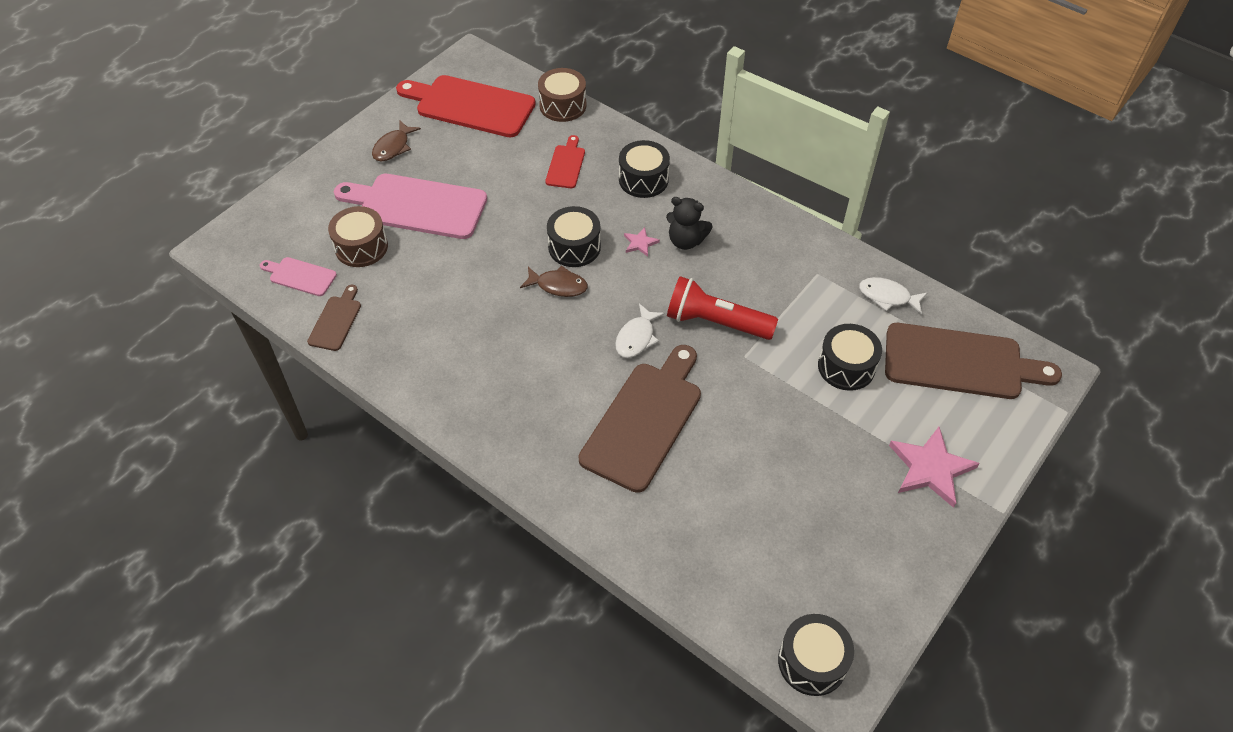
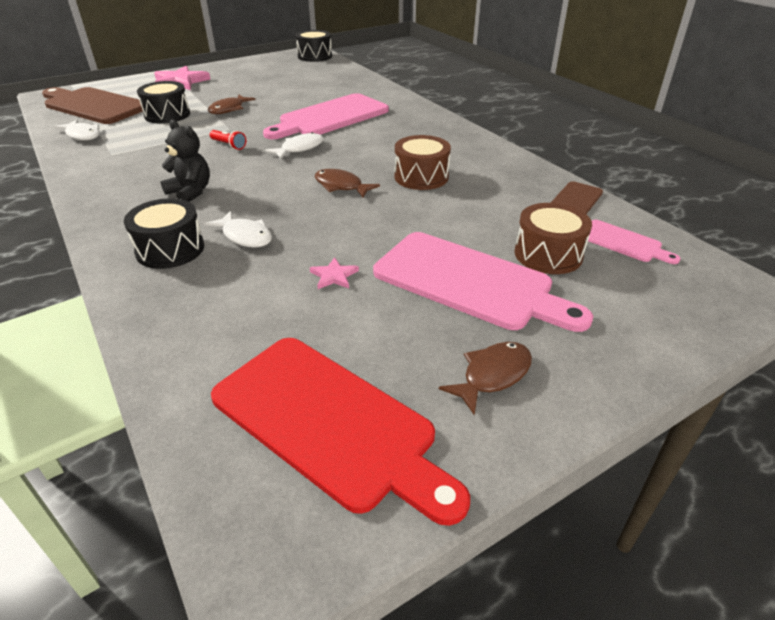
camera: 160 degrees left, 15 degrees down
(563, 105) = (173, 377): brown drum -> brown drum (421, 177)
(566, 165) = (246, 286): red cutting board -> none
(574, 247) = (303, 208): black drum -> none
(599, 205) = (245, 236): none -> white fish
(640, 243) = (235, 199): pink star -> pink star (334, 276)
(644, 420) = (330, 117): brown cutting board -> pink cutting board
(715, 322) = (229, 145): red flashlight -> red flashlight, size x0.45
(786, 404) = (229, 109): none -> brown fish

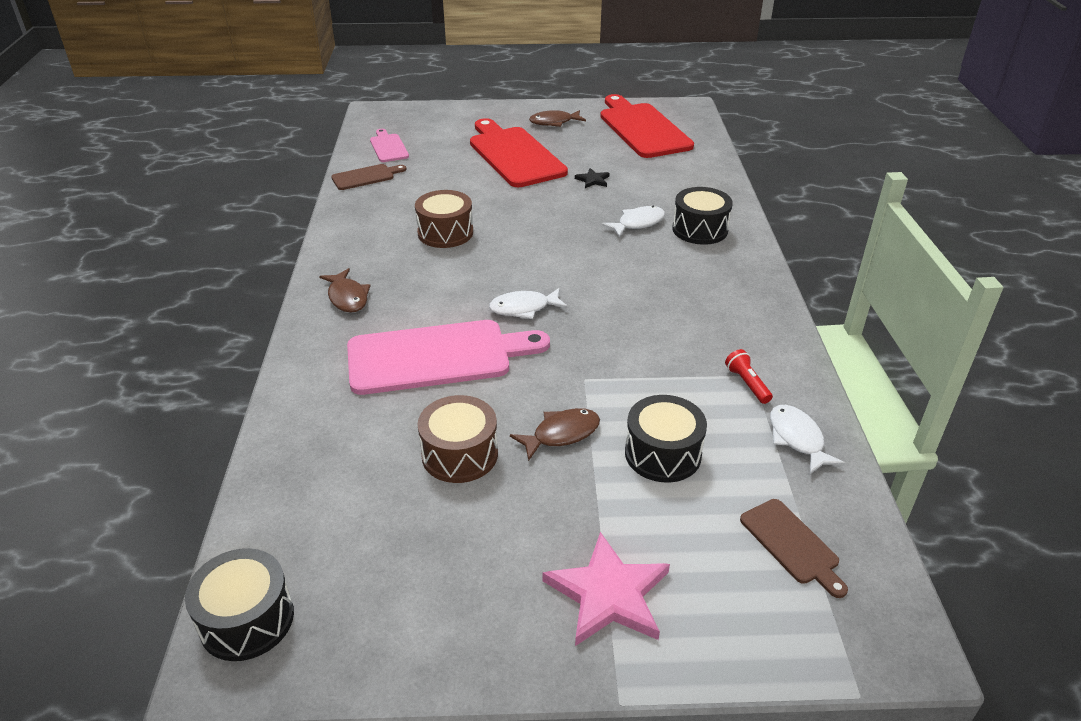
camera: 150 degrees left, 0 degrees up
(93, 105) = (792, 544): brown cutting board -> brown cutting board, size x0.49
(190, 192) = (668, 282): black teddy bear -> none
(229, 145) = (600, 342): red flashlight -> red flashlight (747, 384)
(245, 236) = (637, 223): white fish -> white fish turned 75 degrees clockwise
(334, 276) = (593, 180): pink star -> black star
(341, 186) = (525, 245): brown fish -> brown fish (347, 297)
(469, 282) = (514, 155): pink cutting board -> red cutting board
(548, 254) = (445, 154): brown drum -> brown drum (460, 454)

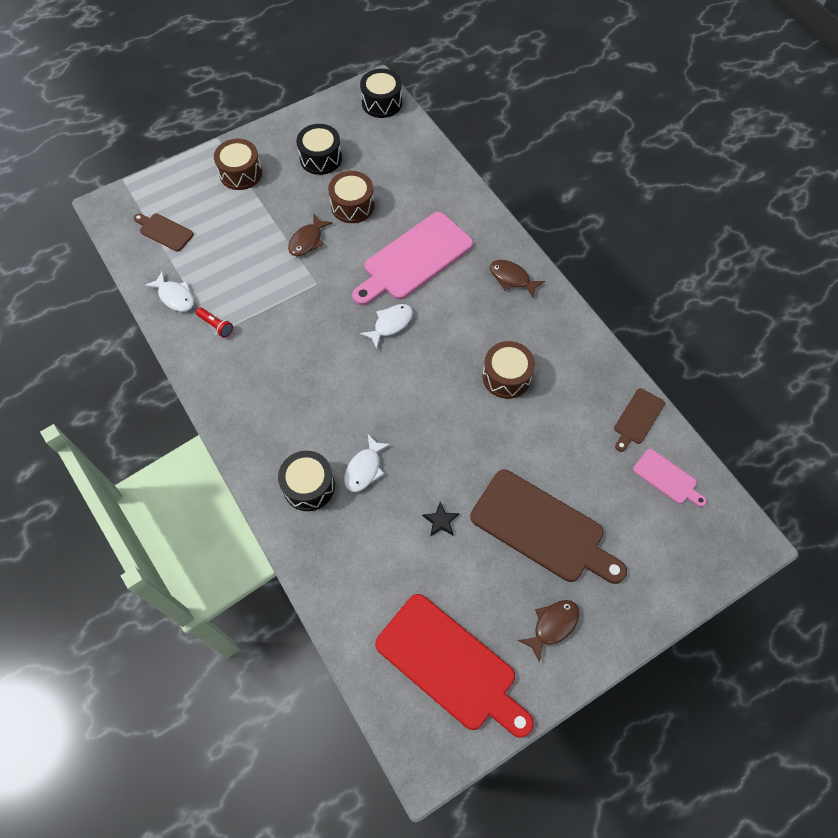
camera: 150 degrees right, 25 degrees up
(514, 155) = (542, 528): red cutting board -> brown cutting board
(608, 594) = (240, 173): pink star -> brown drum
(662, 454) = (247, 253): black drum -> black drum (321, 158)

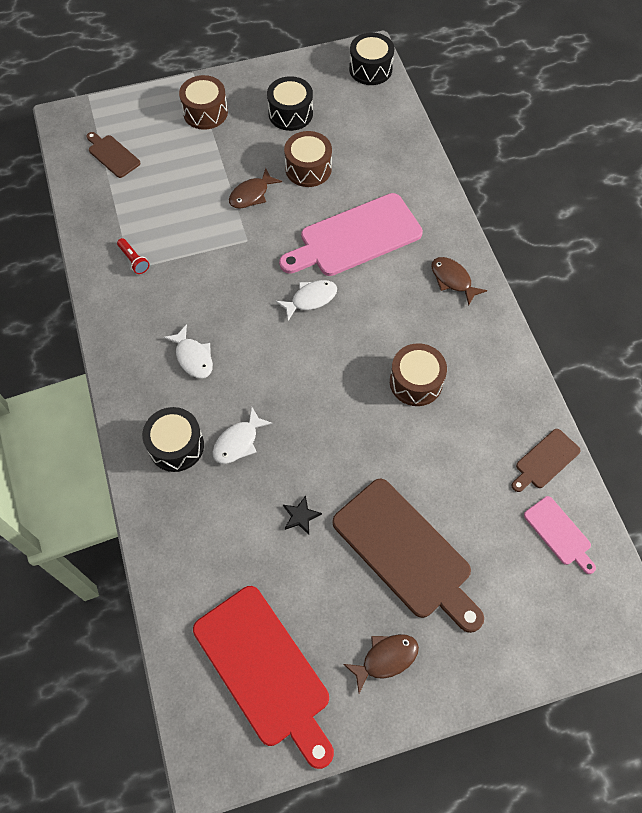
camera: 15 degrees right, 0 degrees up
(175, 296) = (103, 222): white fish -> white fish (193, 357)

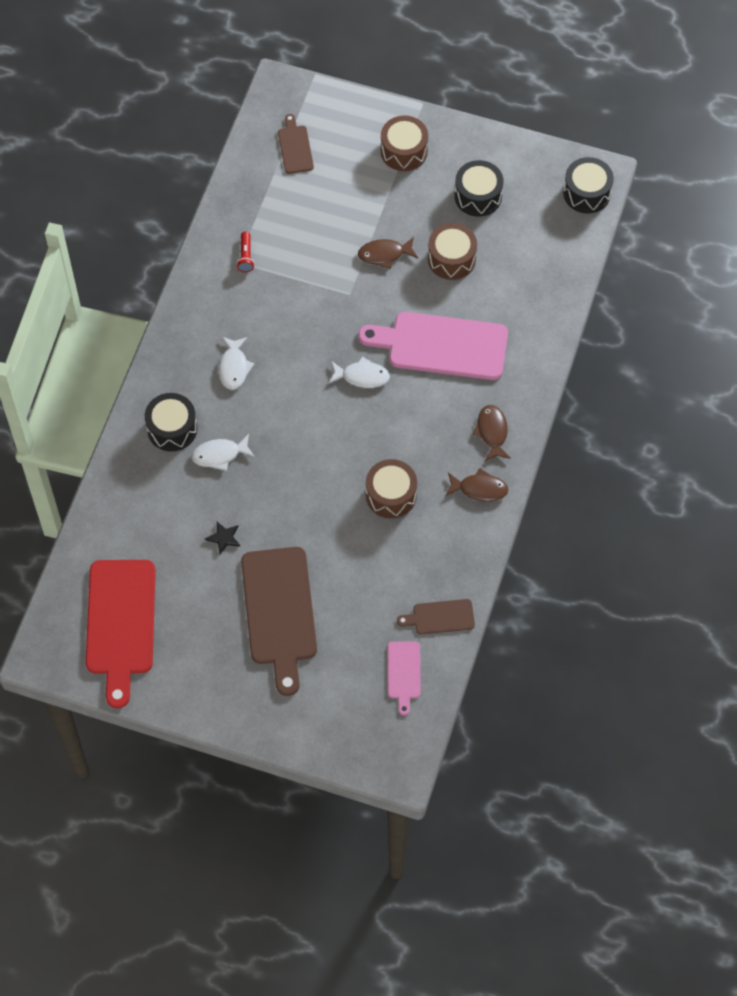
camera: 35 degrees right, 0 degrees up
(385, 658) = (208, 671): brown fish -> brown fish (479, 489)

